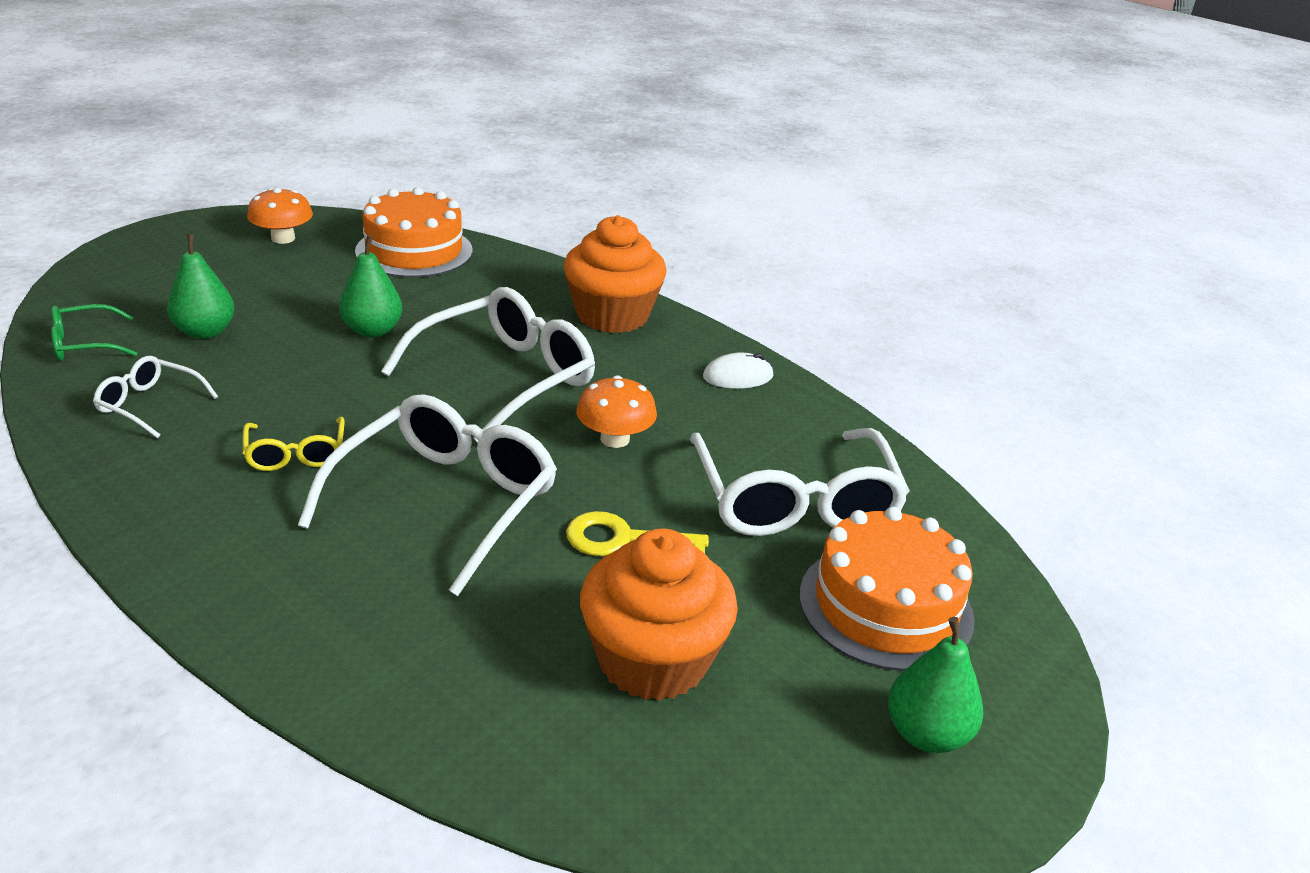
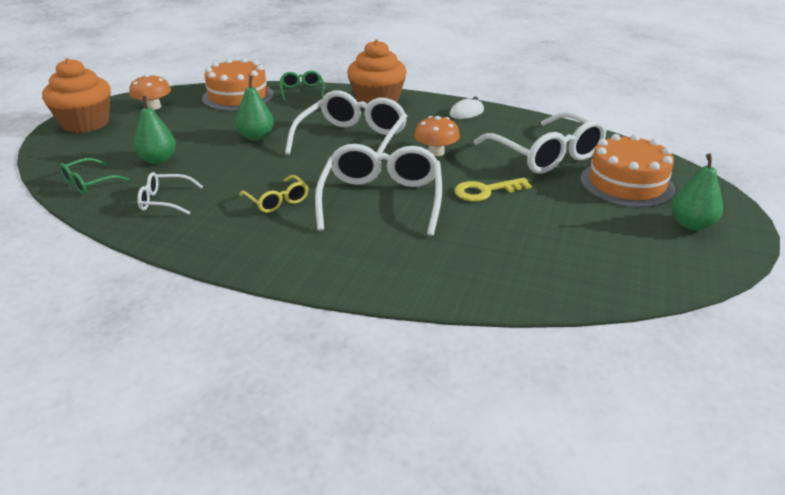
camera: 20 degrees left, 0 degrees up
(516, 265) = (302, 91): none -> green glasses
(653, 660) = (550, 233): orange cupcake -> orange cupcake (85, 123)

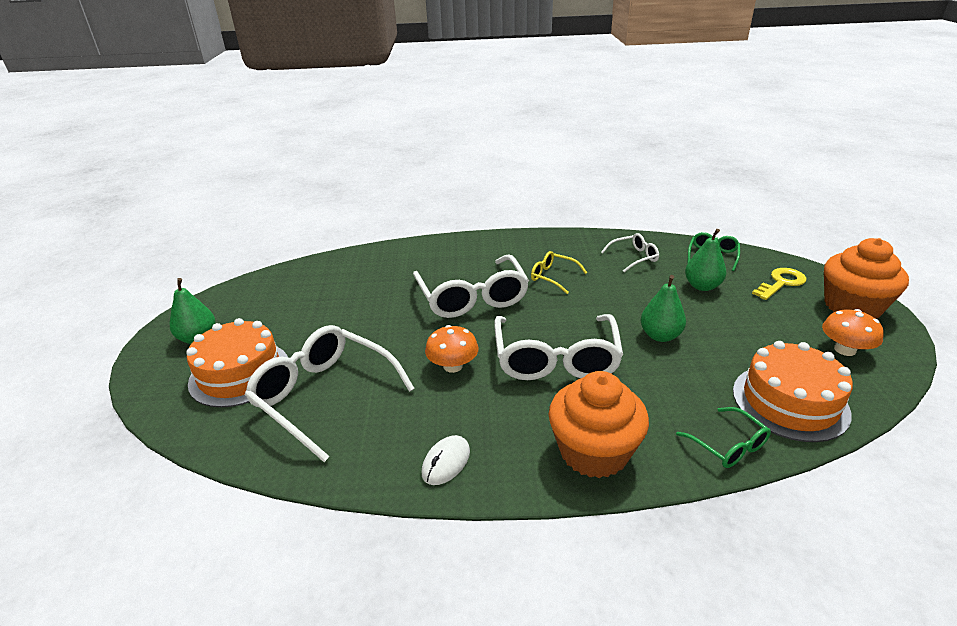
camera: 160 degrees right, 0 degrees up
(485, 191) = (385, 328): yellow key -> yellow key (781, 283)

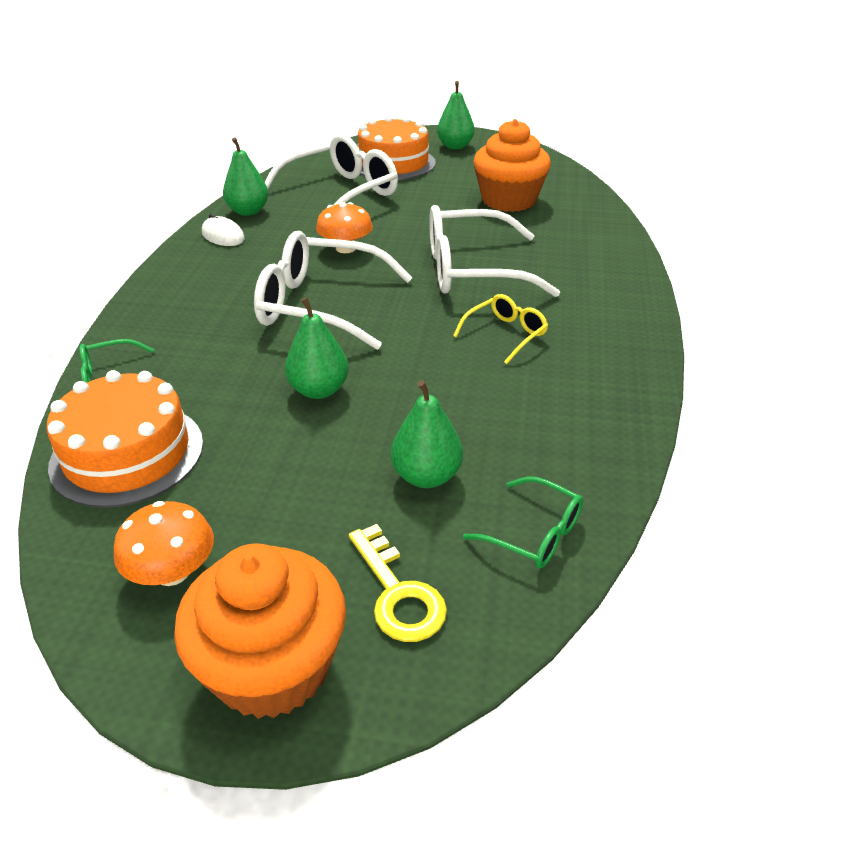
camera: 100 degrees right, 5 degrees up
(378, 460) = (248, 211): none -> green pear
(594, 451) = (175, 301): orange cupcake -> orange cupcake (509, 200)
(634, 257) = (549, 426): white glasses -> none

